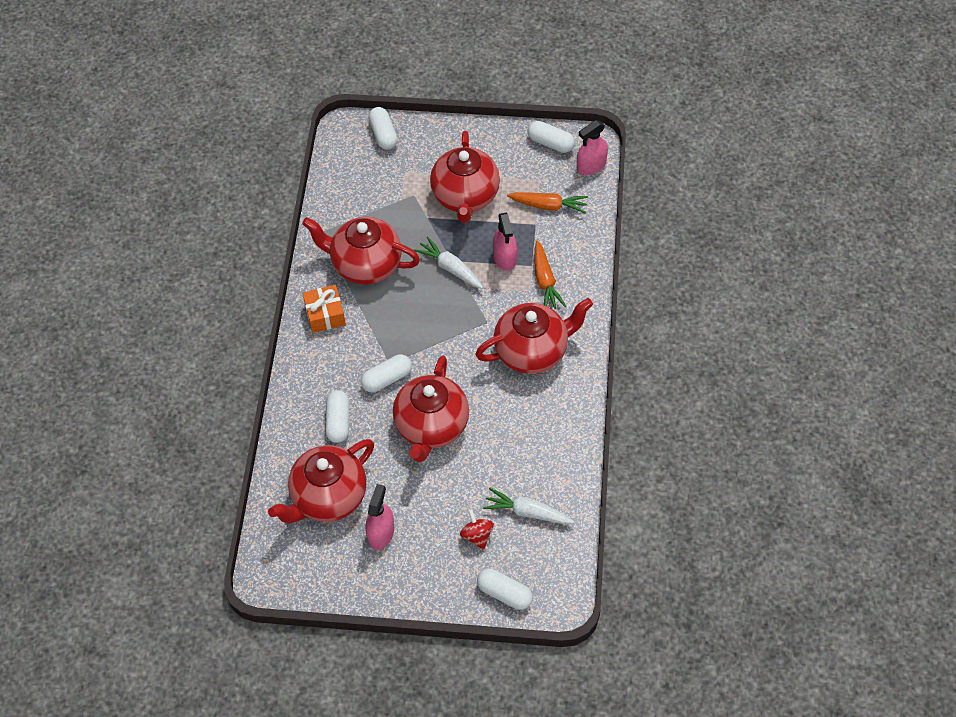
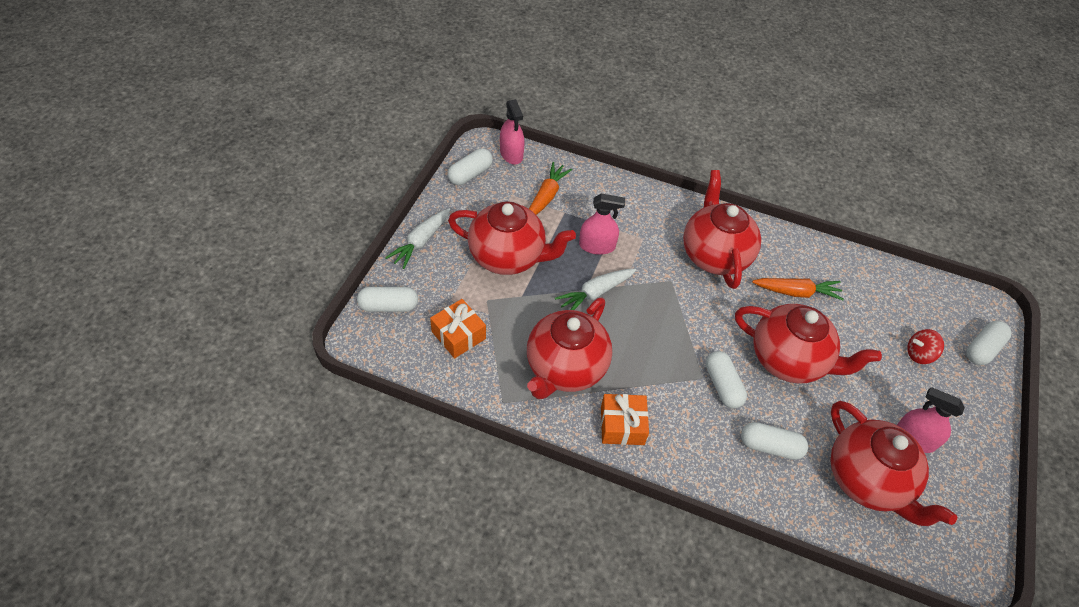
camera: 80 degrees left, 5 degrees down
(372, 187) = (458, 335): none -> orange gift
(527, 512) = (894, 307): white carrot -> white carrot (421, 242)
(545, 281) = (635, 223): orange carrot -> orange carrot (796, 292)

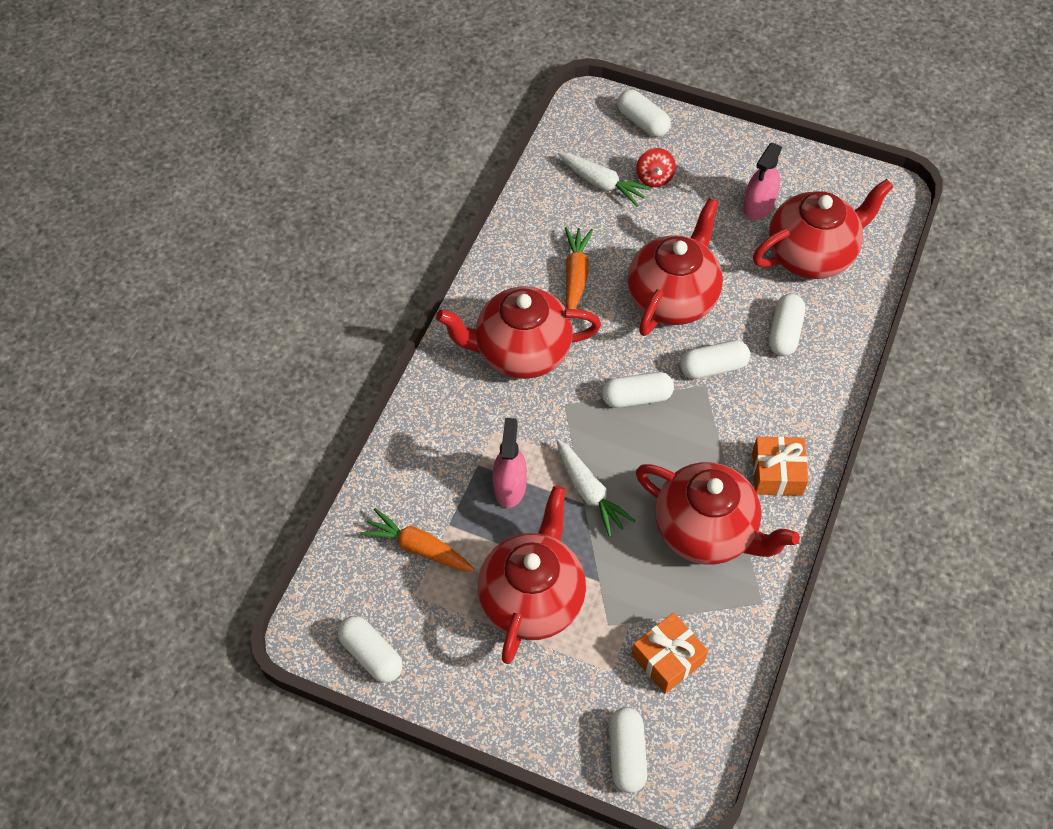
camera: 85 degrees left, 5 degrees up
(421, 242) = (508, 719): white carrot -> white carrot (602, 184)
(511, 154) = (329, 596): pink spray bottle -> none
(684, 328) = (636, 397): none -> white capsule

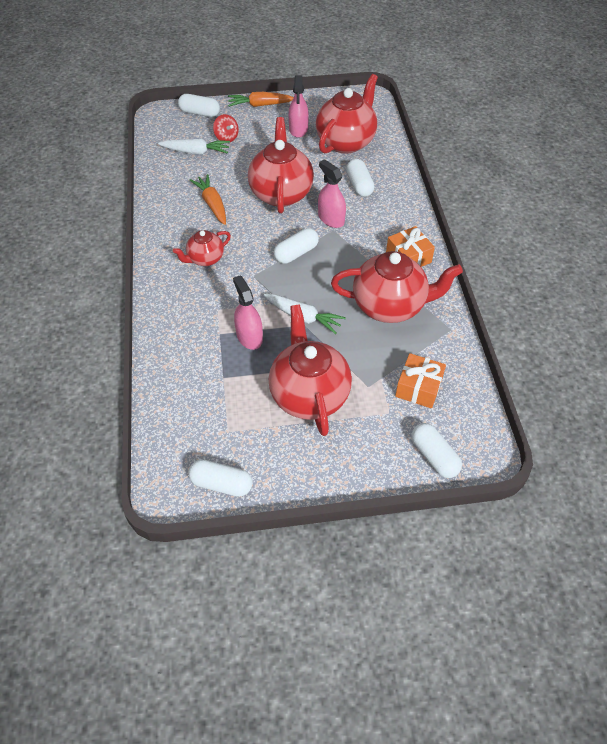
camera: 30 degrees left, 5 degrees down
(418, 547) = (211, 401): orange carrot -> orange carrot (260, 105)
(520, 352) = (205, 259): red teapot -> red teapot, size x0.54
(713, 367) = (331, 219): white capsule -> pink spray bottle

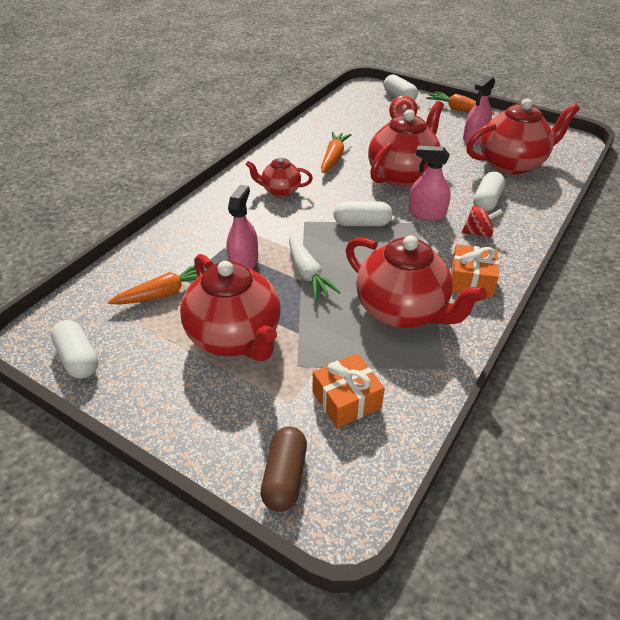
camera: 40 degrees right, 10 degrees down
(196, 152) = (364, 119): white carrot -> none
(221, 396) = (165, 293): none -> orange carrot
(309, 394) = (235, 337): red teapot -> red teapot turned 120 degrees clockwise
(331, 219) = (427, 213): pink spray bottle -> pink spray bottle turned 75 degrees counterclockwise
(379, 216) = (478, 233): none -> red spinning top
(434, 456) = (284, 477): white capsule -> brown capsule

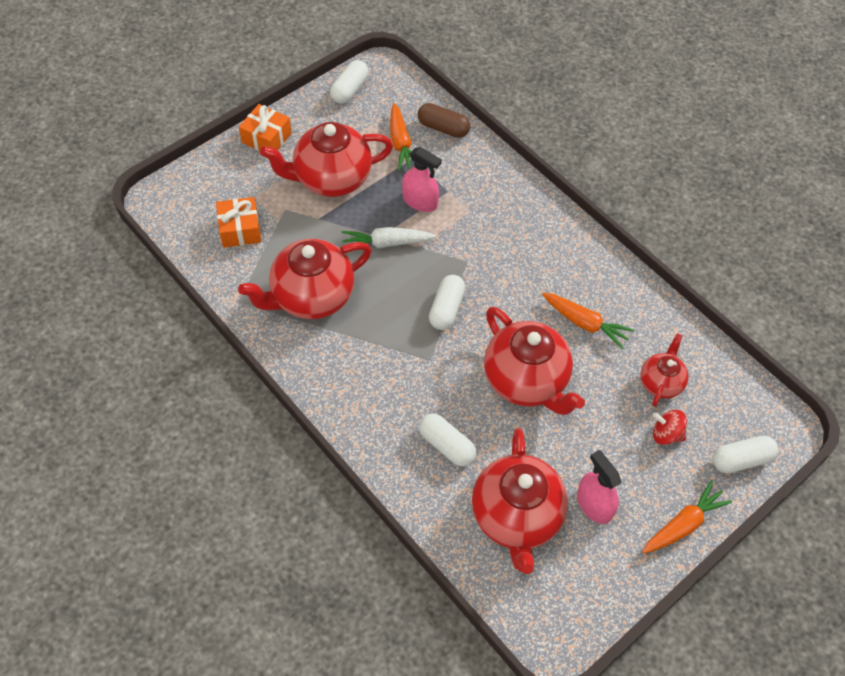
camera: 105 degrees right, 15 degrees up
(78, 358) = (350, 89): white capsule -> white capsule turned 45 degrees counterclockwise
(280, 191) = (529, 255): red teapot -> red teapot (660, 382)
(284, 477) = (199, 180): brown capsule -> brown capsule (443, 128)
(427, 213) = (443, 374): pink spray bottle -> none
(471, 281) = (326, 366): orange gift -> orange gift (266, 138)
(478, 233) = (392, 407): red spinning top -> none

